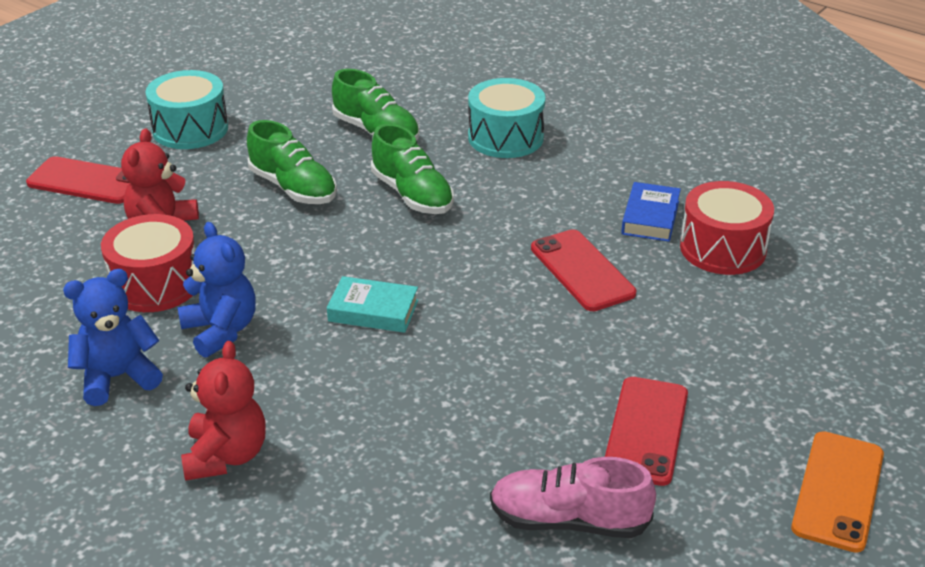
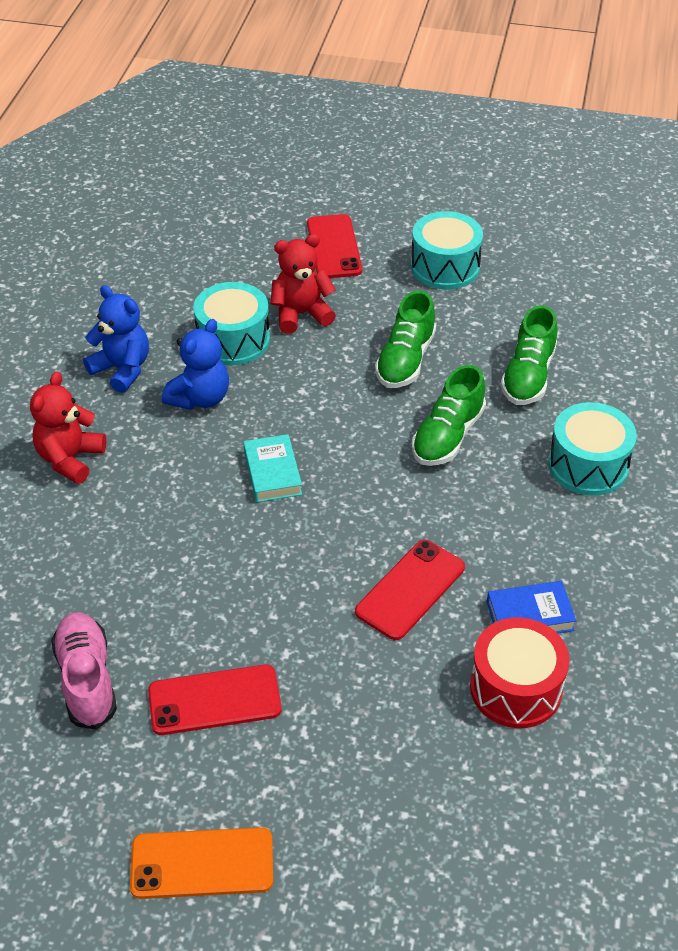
camera: 65 degrees right, 10 degrees up
(155, 284) = (233, 340): red drum -> turquoise drum
(226, 456) = (70, 459): red teddy bear -> red teddy bear turned 135 degrees clockwise

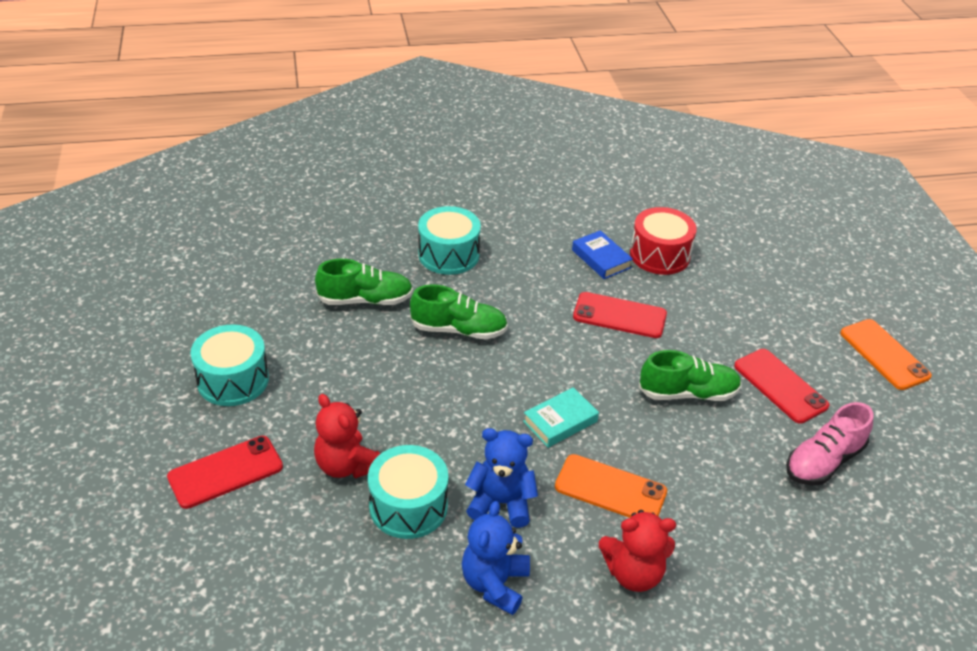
camera: 115 degrees left, 5 degrees down
(167, 479) = (610, 489): none -> orange phone
(405, 360) = (380, 375): green shoe -> green shoe (688, 393)

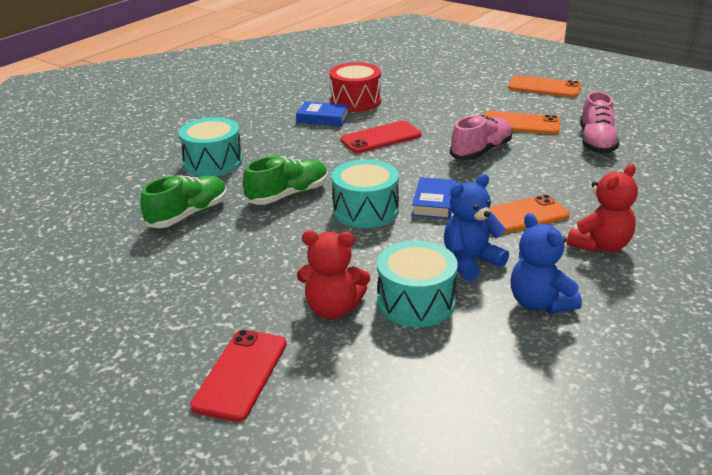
camera: 40 degrees left, 10 degrees down
(233, 380) = (150, 317): turquoise drum -> turquoise drum (365, 210)
(560, 421) = (434, 203): turquoise book -> blue book
(688, 393) = (481, 151): green shoe -> pink shoe
(780, 386) = (520, 123): red phone -> orange phone

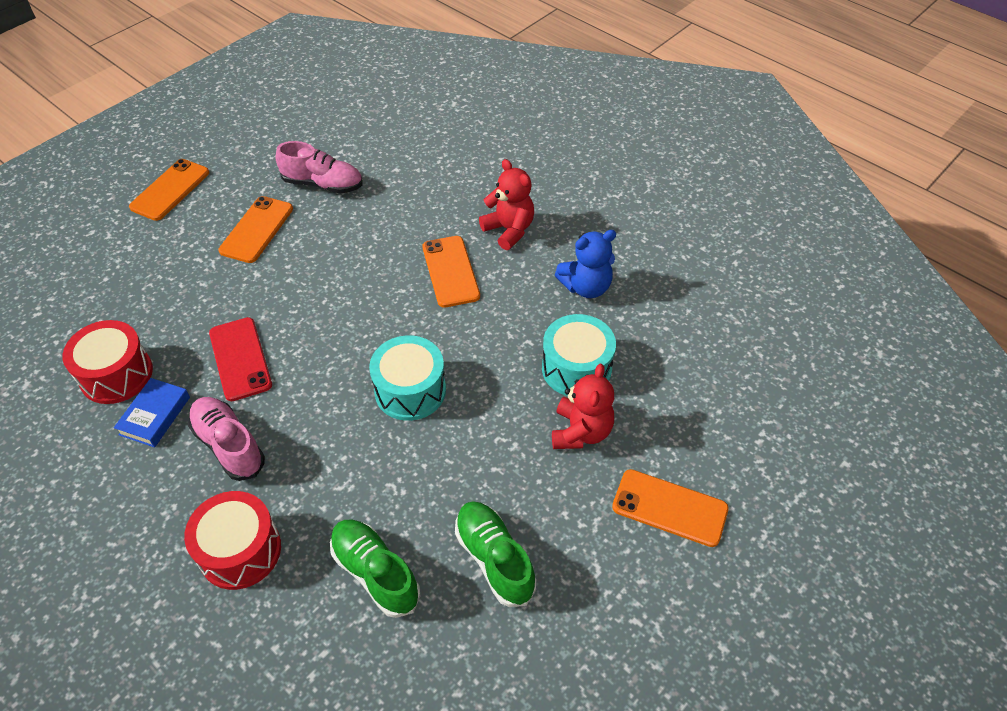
camera: 85 degrees left, 20 degrees up
(213, 162) = (240, 551): turquoise drum -> red drum
(241, 374) = (669, 508): red phone -> orange phone
(288, 195) = (356, 463): green shoe -> green shoe (494, 559)
(434, 203) = (409, 331): blue book -> none
(470, 262) = (520, 320): blue teddy bear -> none
(481, 151) = (310, 274): pink shoe -> pink shoe (229, 445)

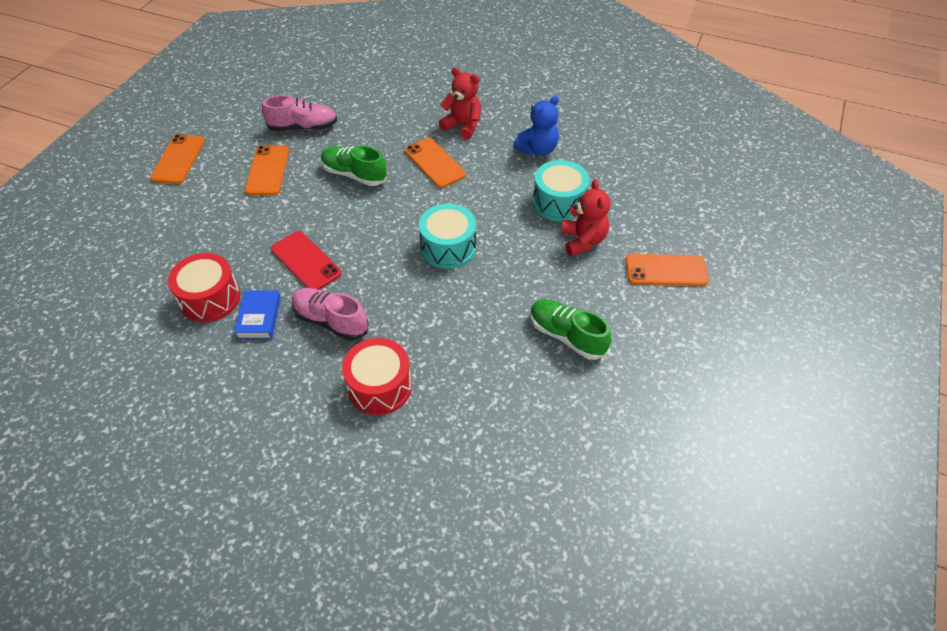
camera: 20 degrees left, 0 degrees up
(375, 573) = (488, 370): green shoe -> green shoe (354, 175)

